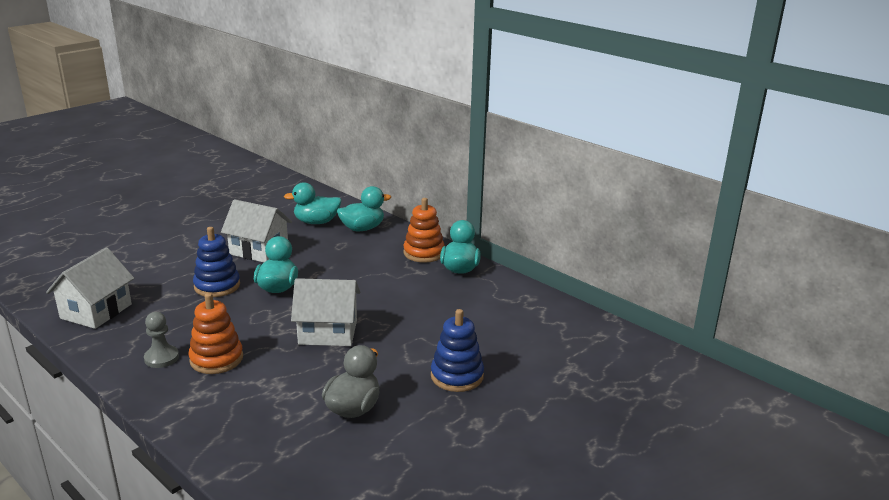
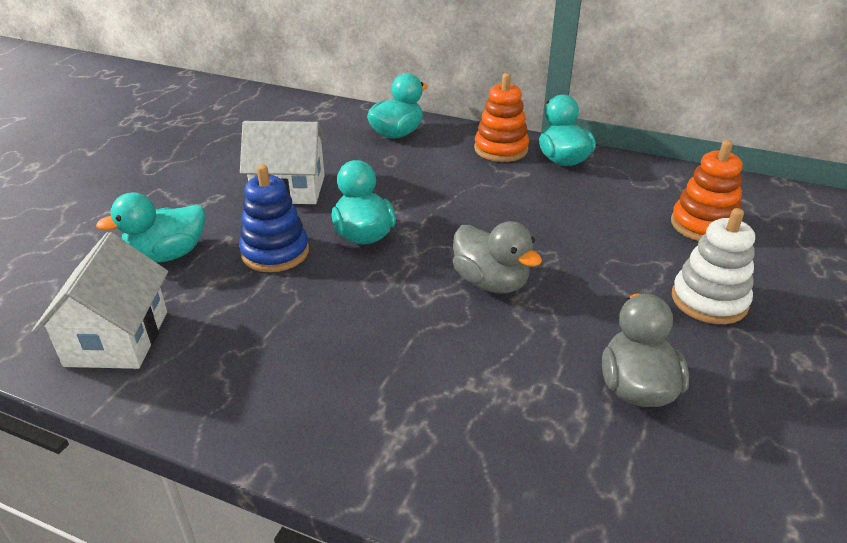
camera: 20 degrees left, 10 degrees up
(161, 358) = (289, 389): grey pawn -> none
(216, 359) = (375, 366): orange stacking toy -> orange stacking toy (703, 225)
(316, 222) = (331, 137): turquoise duck -> turquoise duck (167, 255)
(328, 332) = (491, 282): white house -> grey duck
(457, 376) = (709, 300): blue stacking toy -> white stacking toy

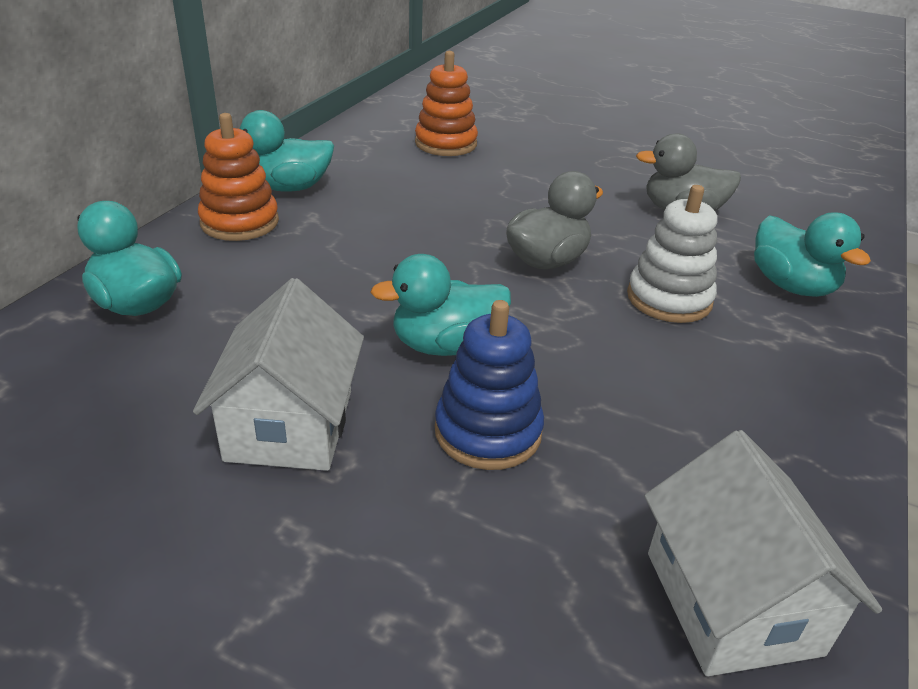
camera: 90 degrees left, 0 degrees up
(117, 338) = (732, 602): white house -> white house turned 75 degrees clockwise
(167, 255) = (495, 576): turquoise duck -> turquoise duck (791, 286)
(709, 300) = (562, 164): white stacking toy -> white stacking toy (669, 299)

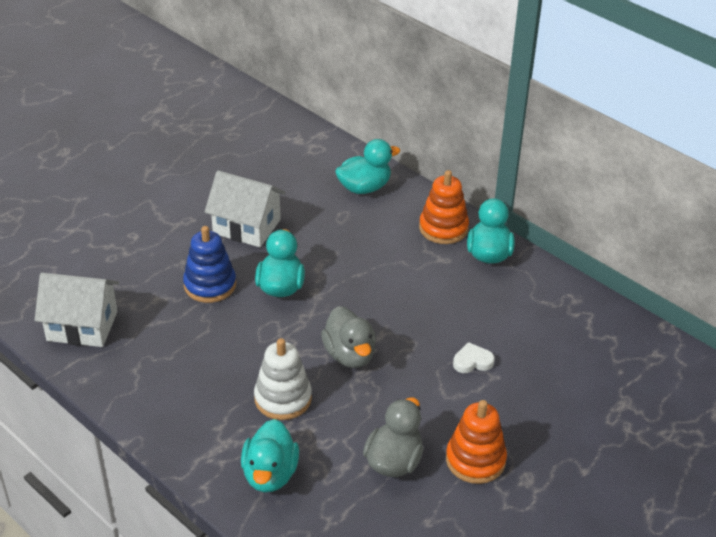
camera: 110 degrees right, 5 degrees up
(446, 144) = (555, 352): orange stacking toy -> orange stacking toy (475, 460)
(494, 183) = (472, 361): none -> white heart
(791, 286) = (270, 474): turquoise duck -> turquoise duck turned 75 degrees counterclockwise

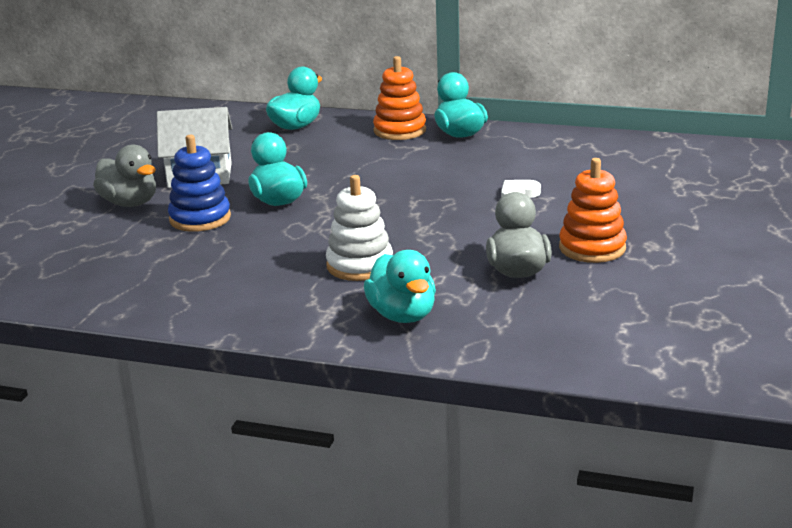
camera: 25 degrees left, 15 degrees down
(82, 326) = (80, 281): white house -> none
(349, 355) = (396, 222): grey duck -> grey duck (130, 203)

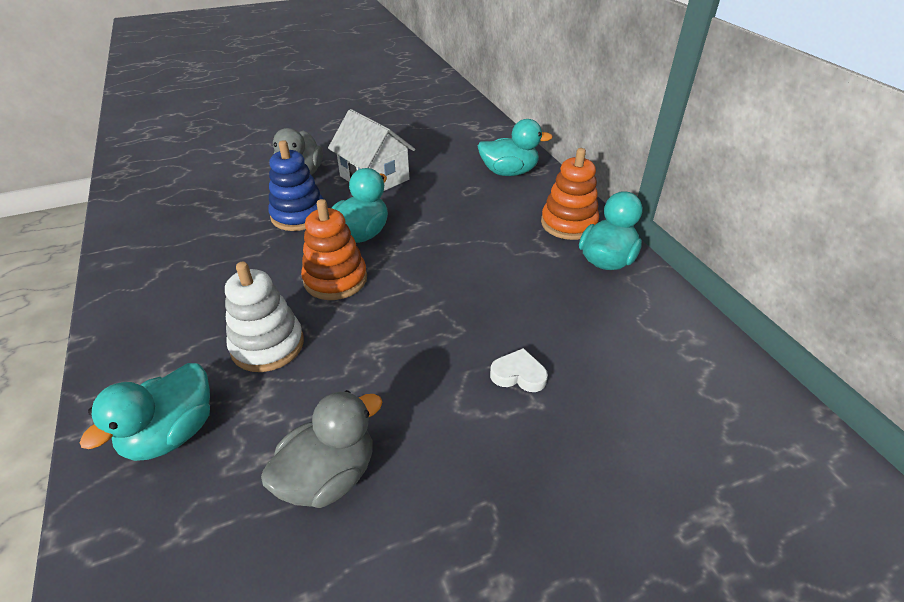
camera: 50 degrees right, 15 degrees up
(592, 248) = (439, 520): orange stacking toy -> orange stacking toy (335, 279)

